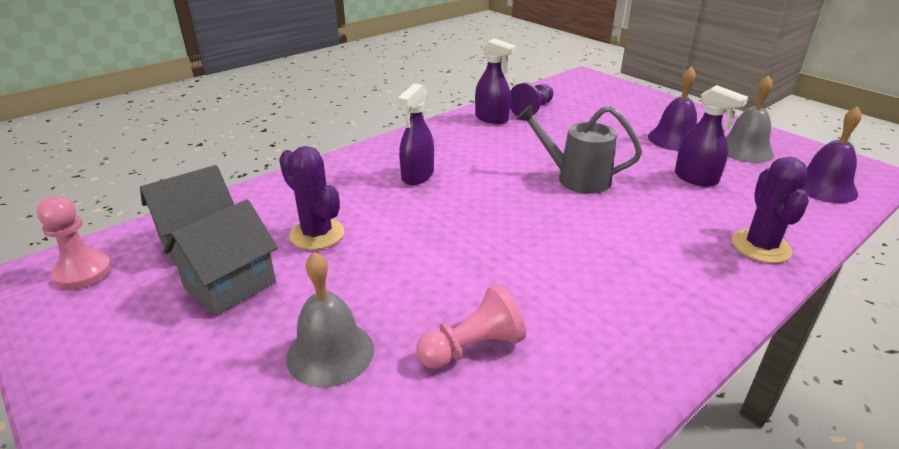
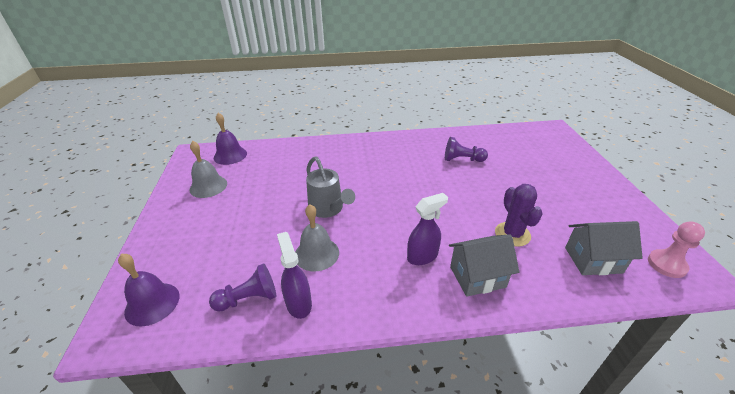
camera: 145 degrees left, 5 degrees up
(230, 285) = (566, 221): grey house -> grey house (477, 277)
(330, 353) = (518, 176): grey bell -> grey bell (316, 253)
(472, 347) = (462, 159): pink pawn -> purple pawn
(674, 139) = (222, 211): purple bell -> purple bell (152, 303)
(696, 178) = (270, 182): purple spray bottle -> none
(760, 246) = (311, 148): purple cactus -> none

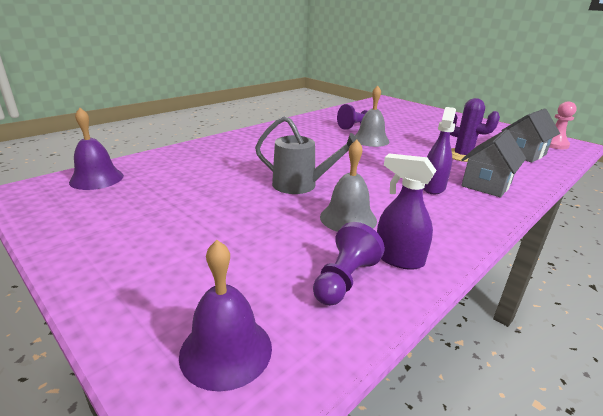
camera: 40 degrees left, 10 degrees down
(208, 186) = (111, 212): grey bell -> grey bell (370, 140)

